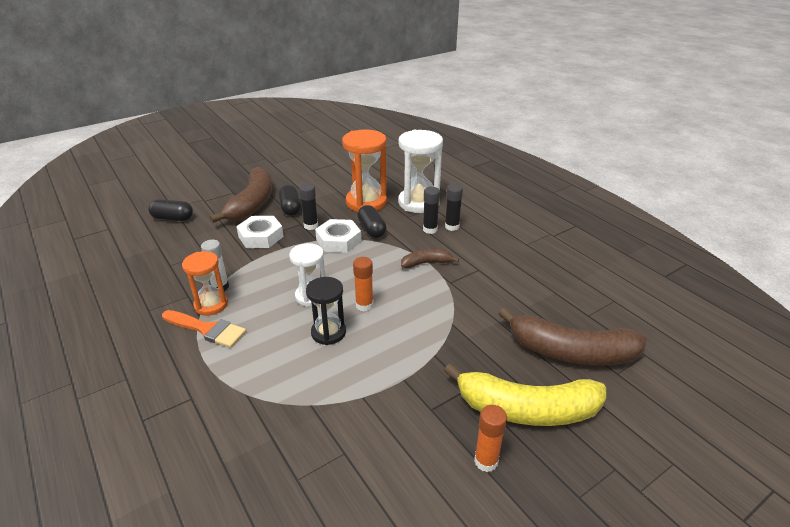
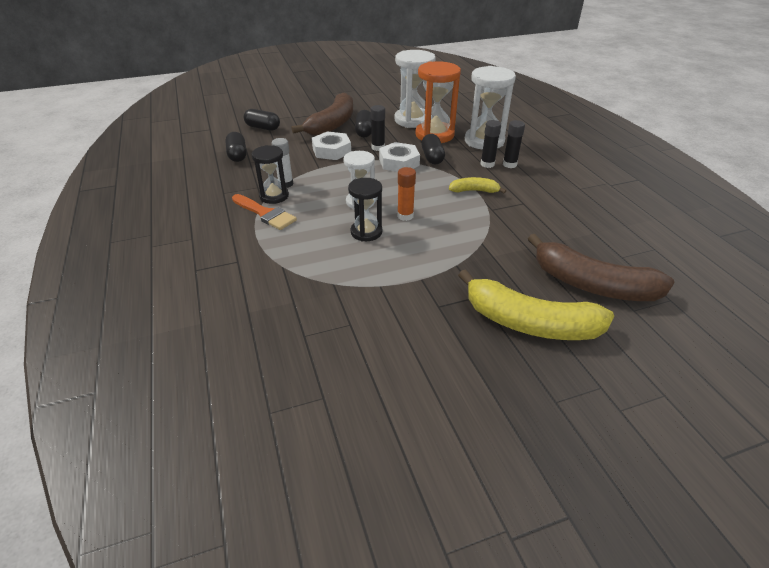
camera: 15 degrees right, 5 degrees up
(152, 258) = (237, 155): none -> black capsule
(211, 305) = (274, 196): orange hourglass -> black hourglass
(338, 187) = (412, 120): none -> white hourglass
(426, 263) = (474, 191): brown banana -> yellow banana
(486, 461) = (475, 355): orange glue stick -> none

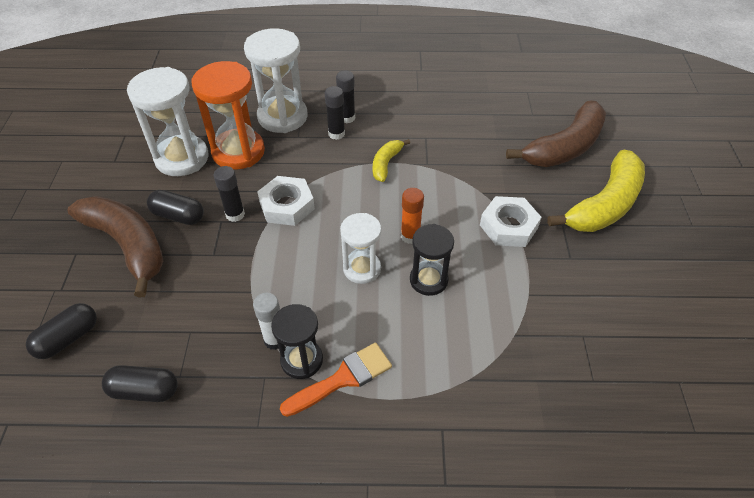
camera: 70 degrees left, 10 degrees up
(331, 150) = (210, 266): white nut -> white nut (508, 226)
(432, 157) = (293, 172): black capsule -> none

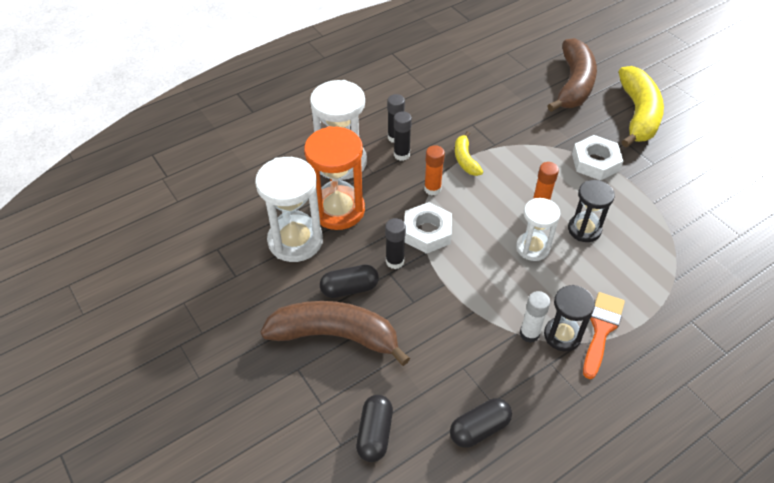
camera: 35 degrees left, 0 degrees up
(330, 173) = (432, 189): none -> orange glue stick

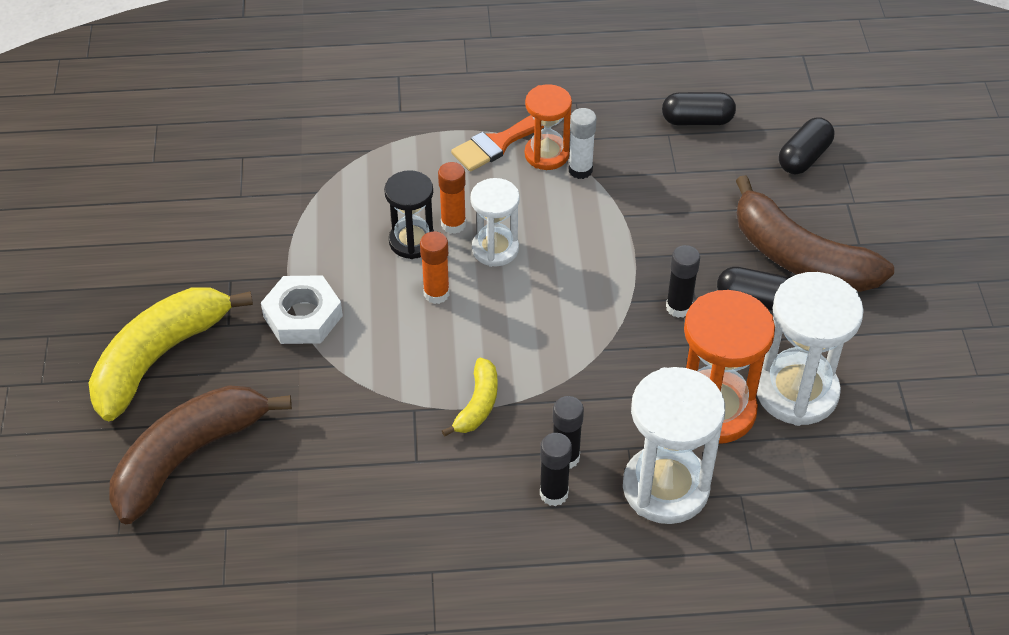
camera: 150 degrees left, 0 degrees up
(427, 232) = (611, 325): white nut -> none
(432, 189) = (560, 381): orange glue stick -> orange glue stick (453, 224)
(562, 335) = (546, 154): black hourglass -> orange hourglass

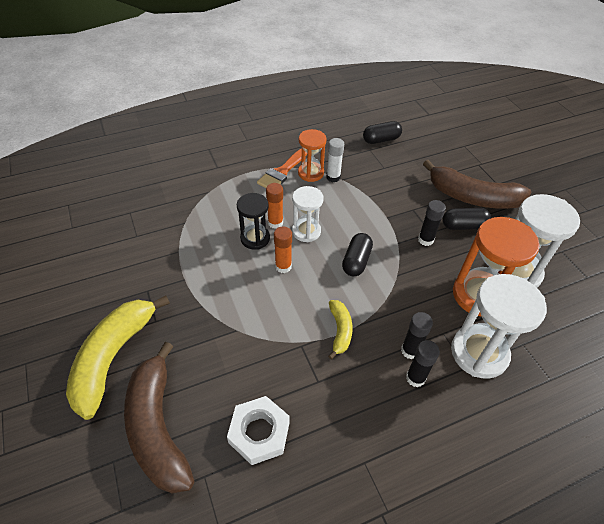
camera: 20 degrees left, 0 degrees up
(188, 456) = (158, 427): brown banana -> brown banana turned 45 degrees counterclockwise
(303, 316) = (204, 302): white nut -> white nut (259, 432)
(804, 157) = (444, 147): black capsule -> black capsule (356, 261)

